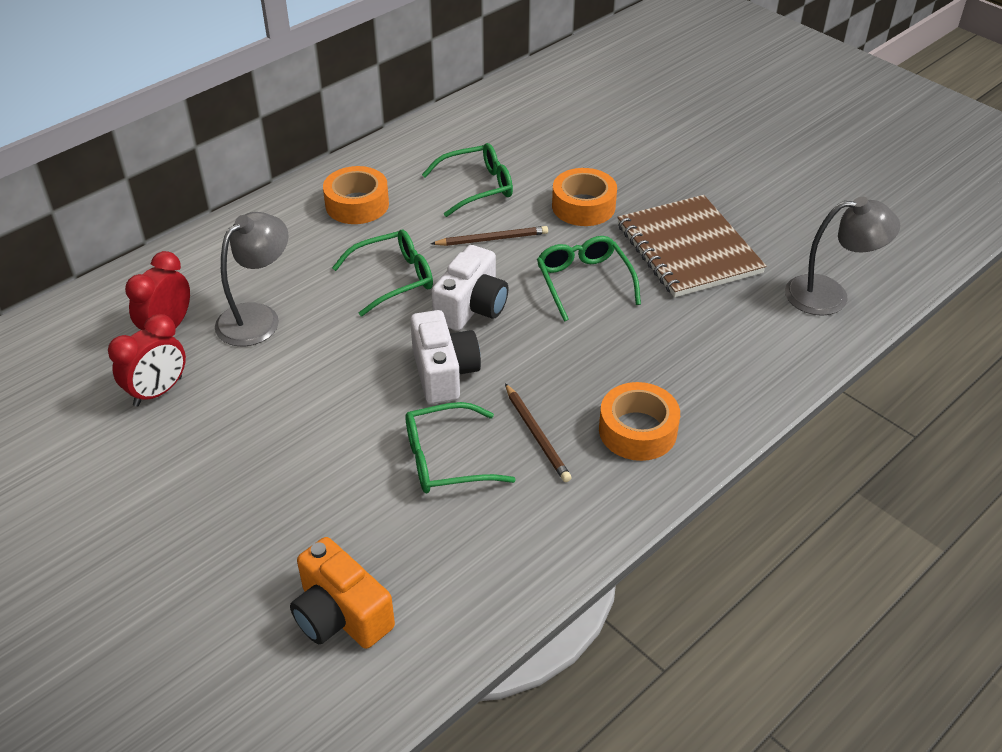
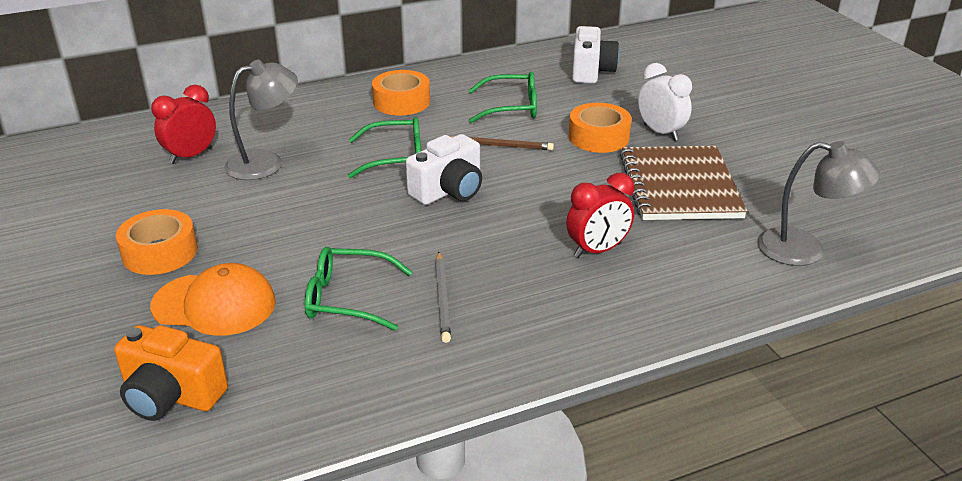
camera: 20 degrees right, 10 degrees down
(158, 391) = (151, 196): red clock -> red clock (597, 250)
(316, 503) = (214, 304): none -> orange cap
(341, 615) = (171, 396): orange camera -> orange camera turned 45 degrees counterclockwise
(444, 373) = (391, 233): white camera -> white camera (591, 71)
(537, 435) = (442, 299): brown pencil -> grey pencil
(584, 282) = (563, 192): green glasses -> none
(637, 430) = (540, 317): orange tape -> orange tape (160, 252)
(639, 187) = (660, 132): none -> white clock

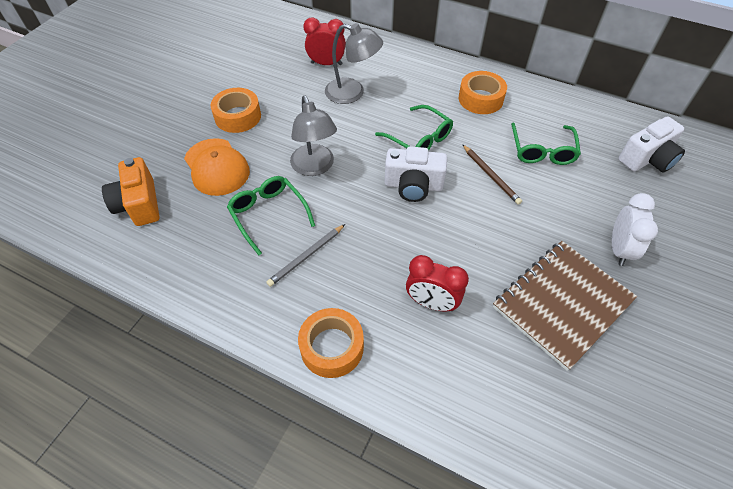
camera: 50 degrees right, 20 degrees up
(511, 107) = (542, 150): green glasses -> green glasses turned 45 degrees clockwise
(598, 137) = (566, 218): orange tape -> orange tape (332, 347)
(805, 250) = (571, 438): grey lamp -> grey lamp (315, 167)

